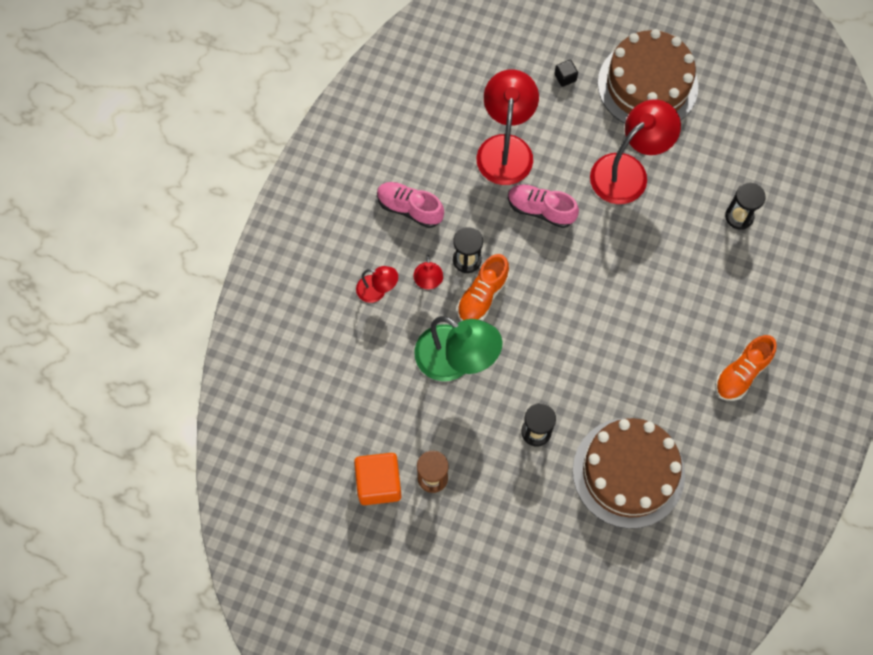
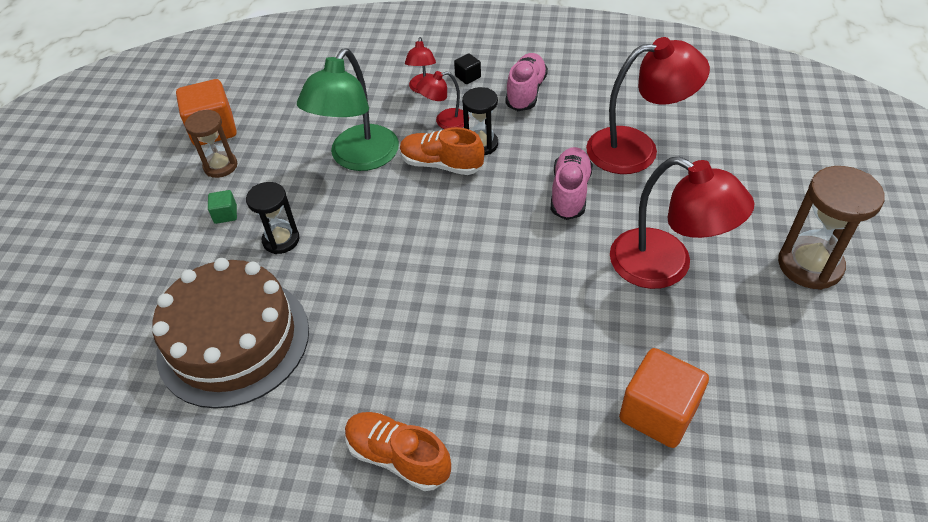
camera: 80 degrees right, 20 degrees down
(495, 475) = (225, 214): none -> green cube
(565, 77) = (764, 182): black cube -> black cube (468, 77)
(647, 85) = (809, 265): brown cake -> brown hourglass
(739, 216) = (658, 413): black hourglass -> orange cube

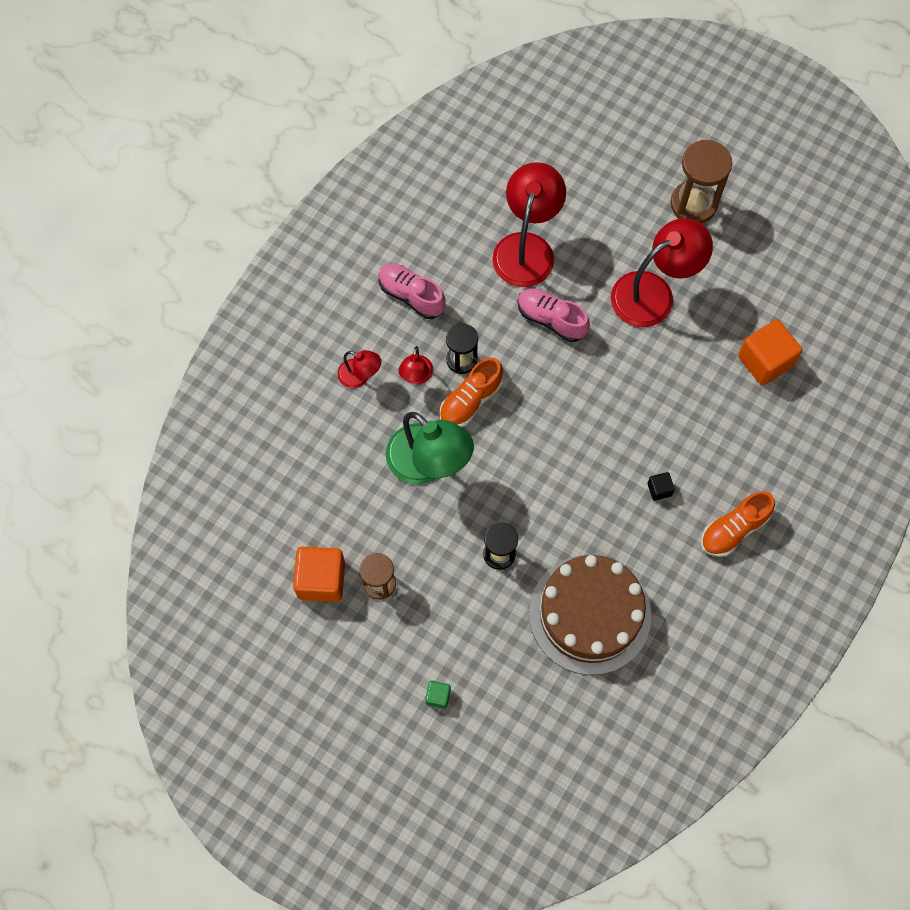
camera: 70 degrees left, 20 degrees up
(225, 214) = (446, 592): green cube -> green cube (438, 696)
(468, 77) = (363, 333): black cube -> black cube (659, 489)

